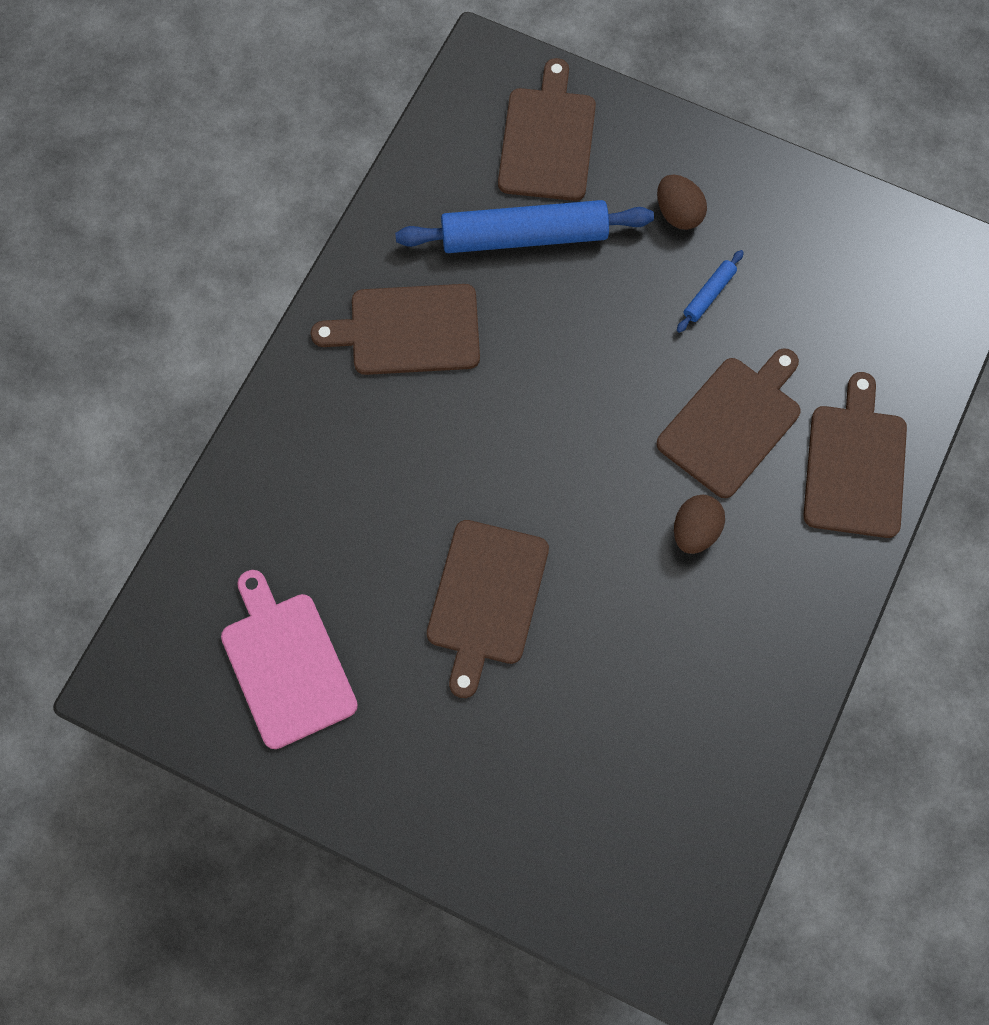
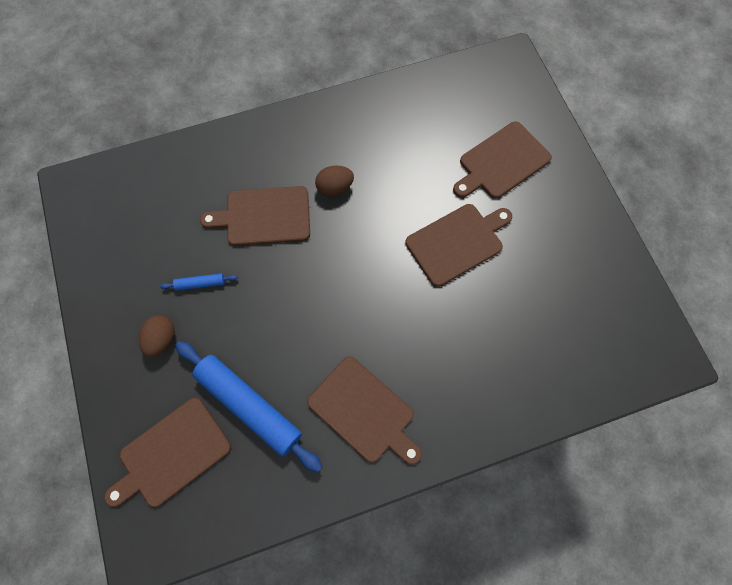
camera: 135 degrees left, 0 degrees up
(286, 664) = (580, 296): pink cutting board -> none
(855, 465) = (236, 153): brown cutting board -> brown cutting board (501, 162)

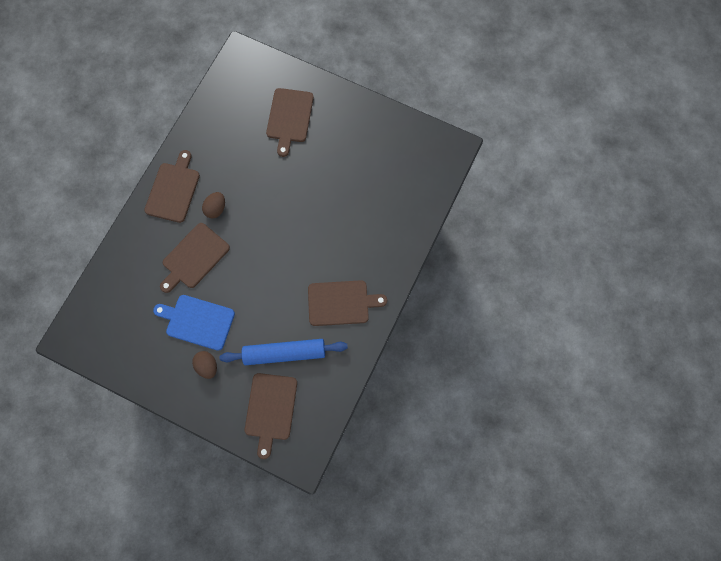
camera: 45 degrees left, 5 degrees up
(200, 284) = (197, 321): blue rolling pin -> blue cutting board
(457, 242) = (307, 181): brown cutting board -> brown cutting board (173, 190)

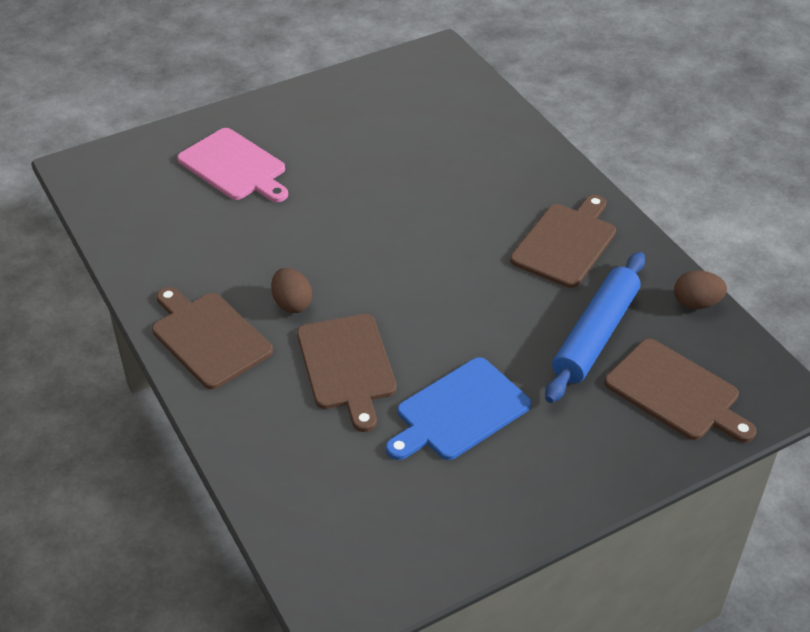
camera: 55 degrees left, 30 degrees down
(207, 366) = (545, 434): brown egg -> brown egg (696, 303)
(289, 118) = (234, 167): brown cutting board -> pink cutting board

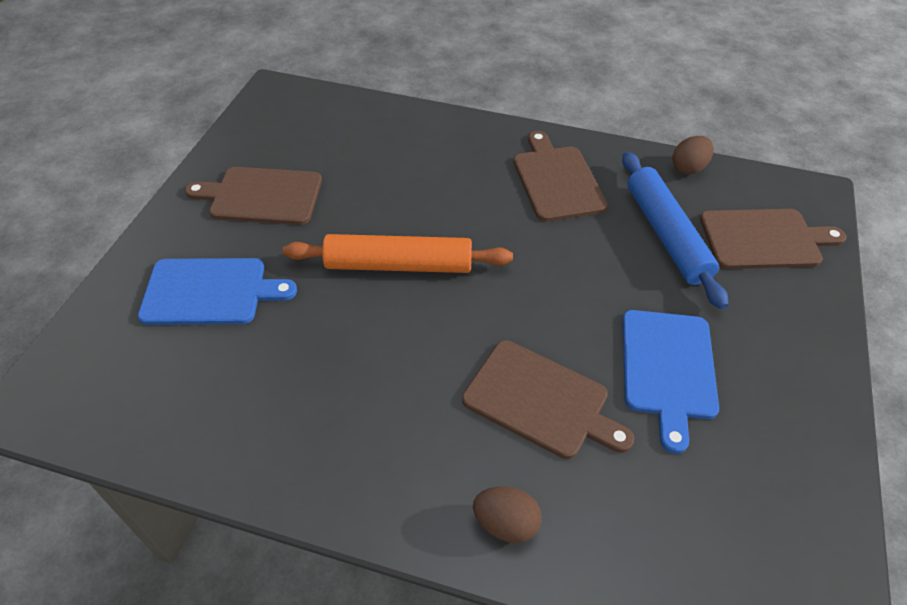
camera: 45 degrees left, 5 degrees up
(208, 337) = (391, 475): brown cutting board -> brown cutting board (261, 196)
(234, 167) = (210, 292): pink cutting board -> blue cutting board
(292, 303) = (424, 381): brown egg -> brown egg (505, 523)
(368, 225) = (398, 264): none -> orange rolling pin

